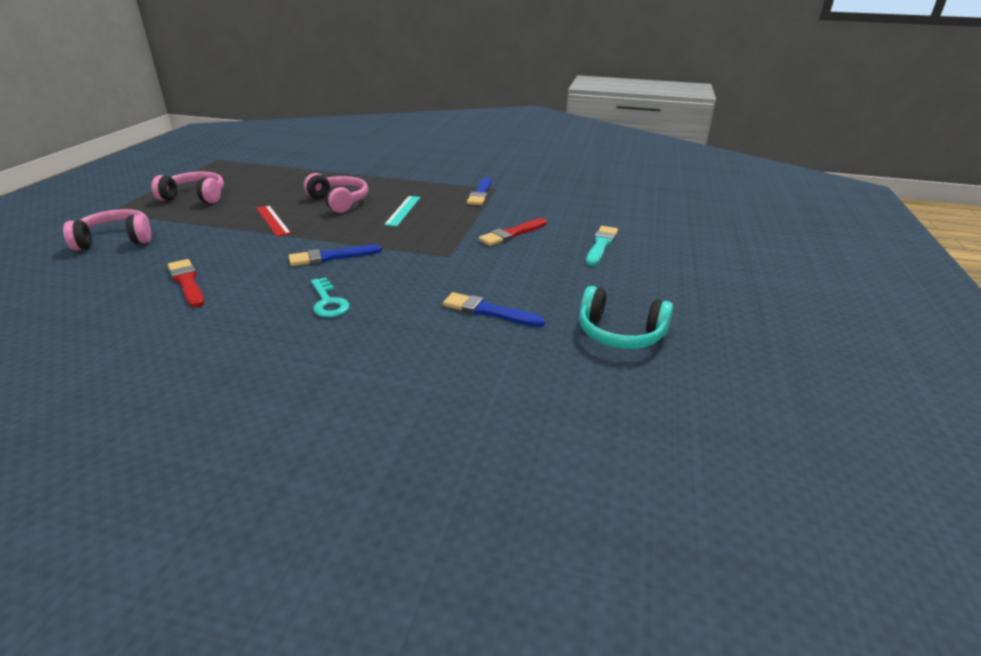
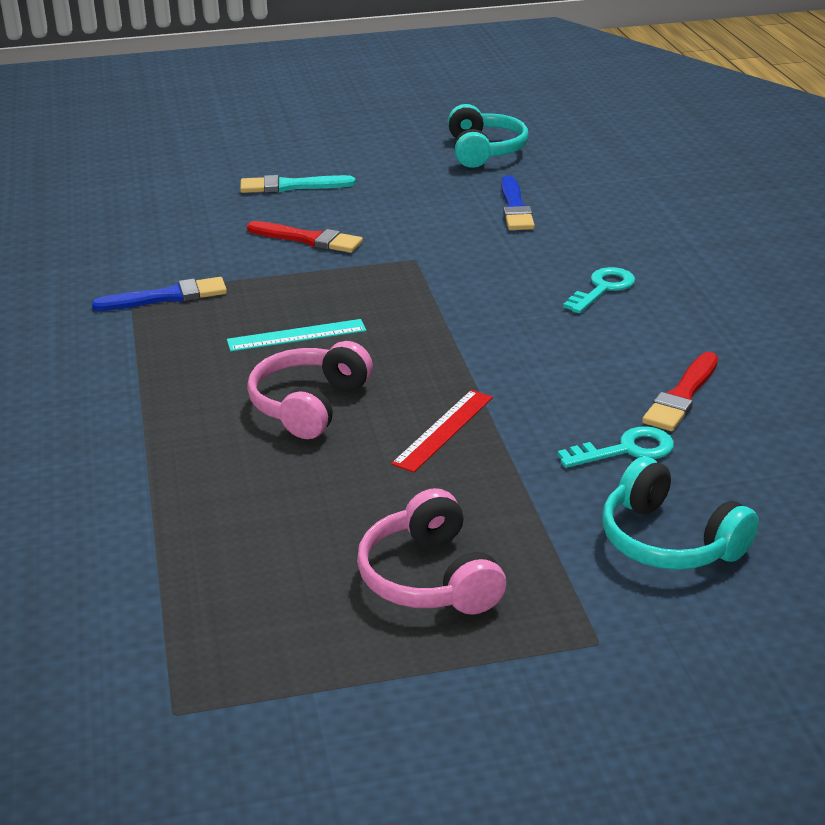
camera: 115 degrees left, 0 degrees up
(116, 240) = (669, 541): pink headphones -> turquoise headphones
(181, 252) = (626, 450): none -> turquoise key
(331, 257) = (503, 330): blue brush -> none

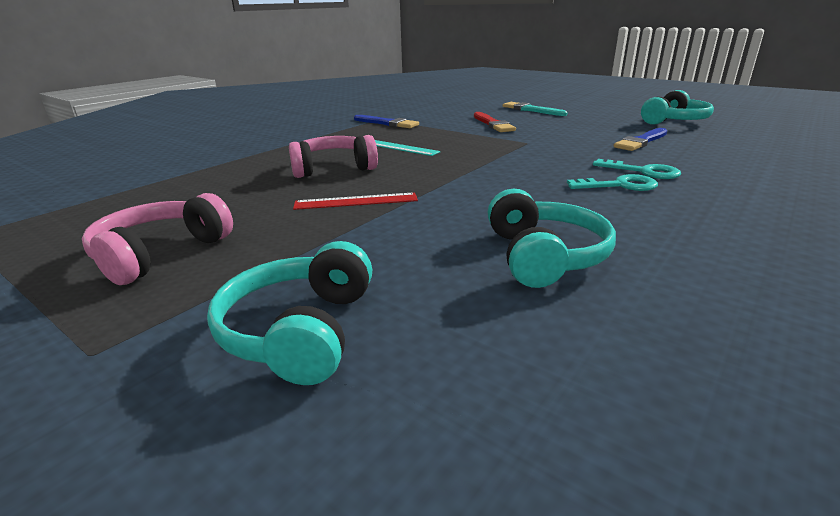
camera: 50 degrees right, 5 degrees down
(626, 450) = (424, 262): turquoise key -> turquoise key (643, 171)
(682, 396) = (544, 256): red brush -> turquoise headphones

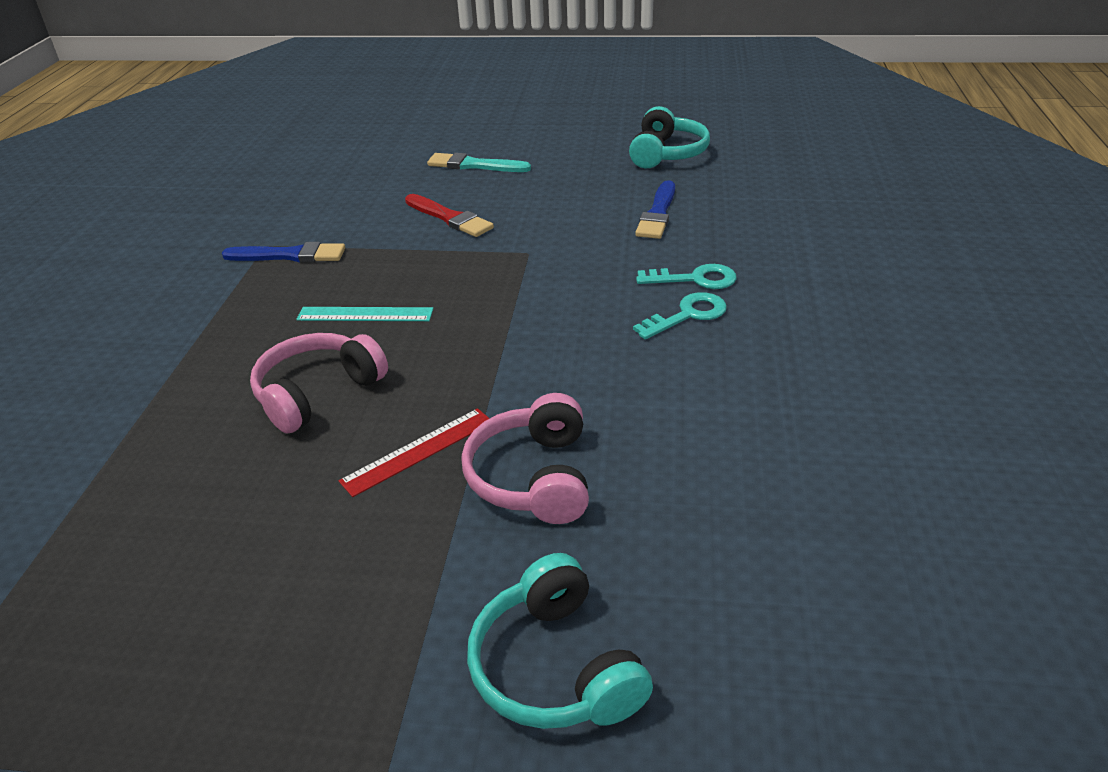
camera: 30 degrees left, 10 degrees up
(160, 253) = (267, 643): pink headphones -> pink headphones (533, 477)
(544, 256) = (692, 464): turquoise headphones -> none

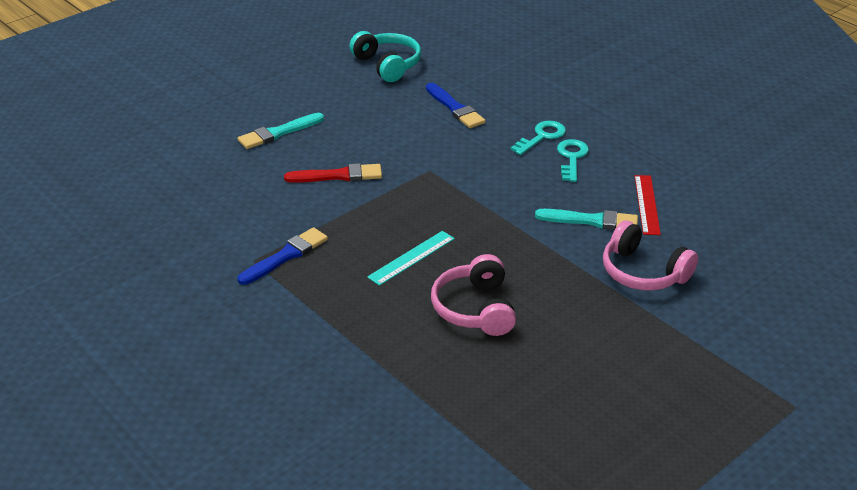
camera: 50 degrees left, 0 degrees up
(418, 451) = (577, 297): red ruler -> red ruler (647, 204)
(555, 667) = (772, 326): turquoise headphones -> none
(586, 387) = (591, 221): none -> turquoise brush

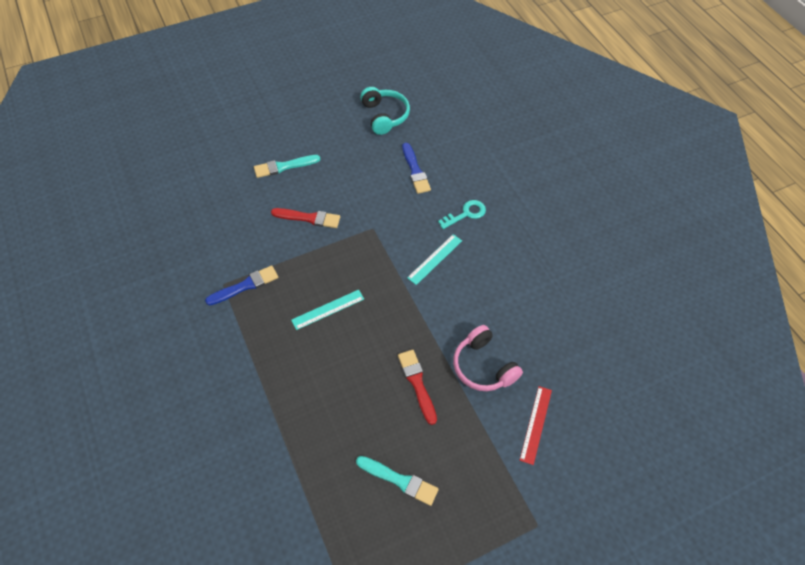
camera: 15 degrees right, 20 degrees up
(475, 309) = (352, 369): pink headphones -> none
(526, 185) = (435, 259): none -> turquoise ruler
(568, 305) = (417, 383): none -> red brush
(572, 158) = (479, 240): turquoise key -> none
(591, 221) = (467, 306): turquoise brush -> turquoise brush (399, 480)
(647, 204) = (514, 300): red ruler -> red ruler (536, 424)

